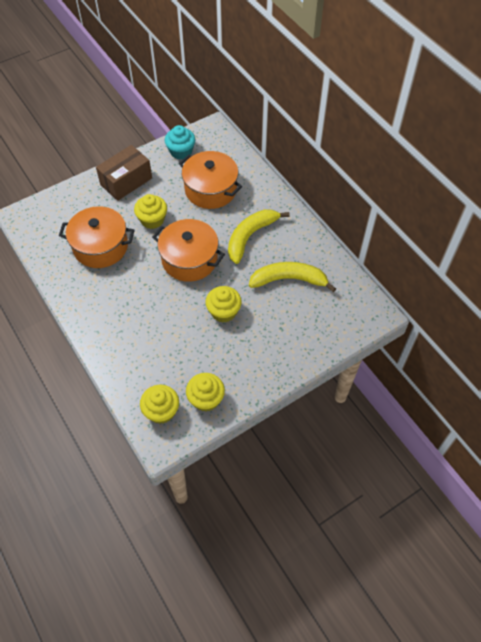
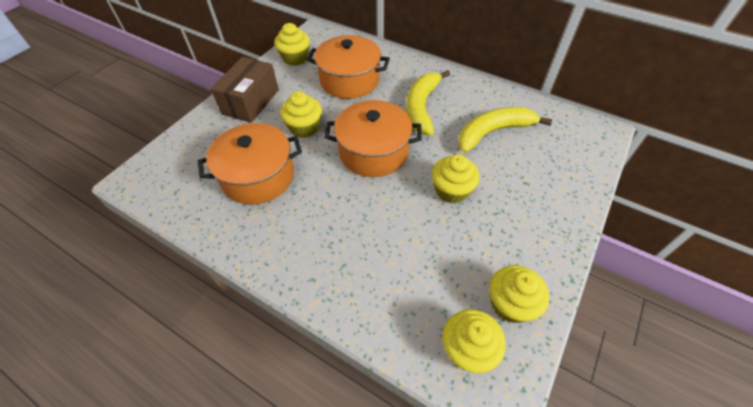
camera: 25 degrees left, 5 degrees down
(181, 151) = (295, 58): turquoise cupcake -> yellow cupcake

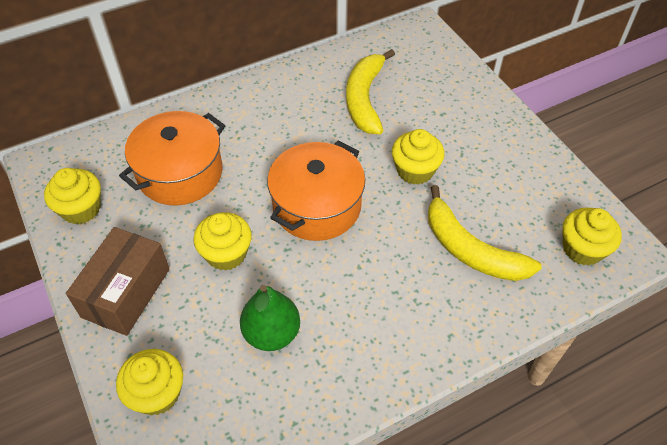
camera: 60 degrees left, 0 degrees up
(250, 102) = (126, 293): brown box -> brown box turned 60 degrees clockwise
(258, 176) = (272, 333): orange pot -> green pear
(422, 107) = (284, 133): yellow banana -> yellow banana (470, 250)
(510, 304) = (557, 197): yellow cupcake -> yellow cupcake (157, 393)

